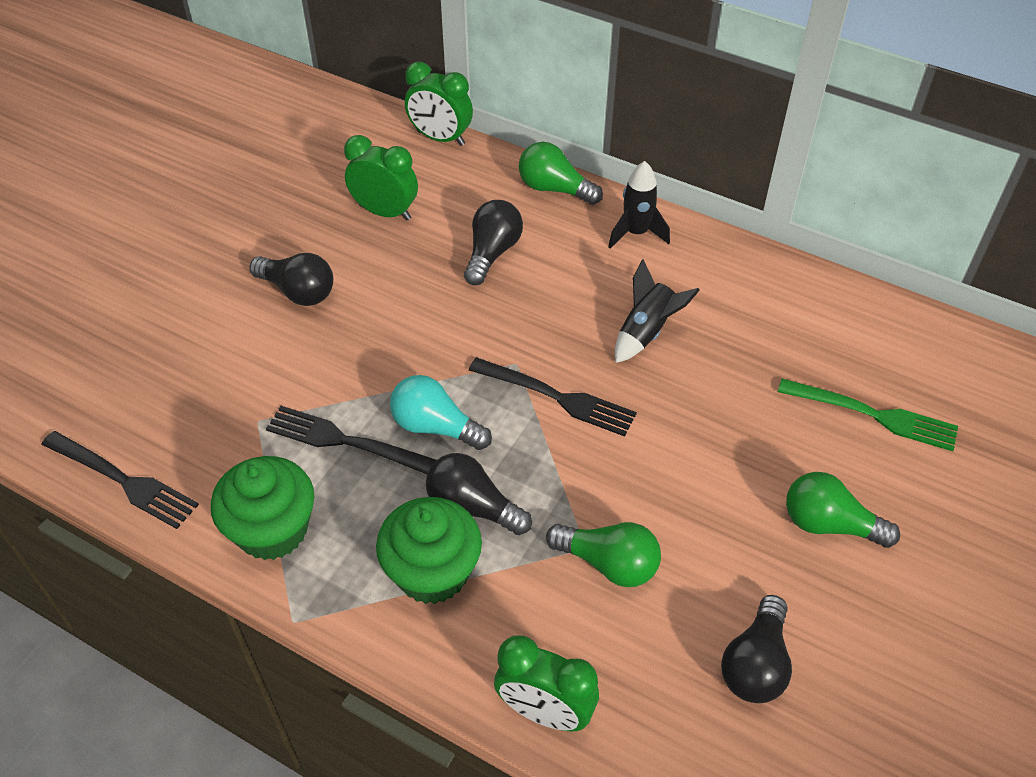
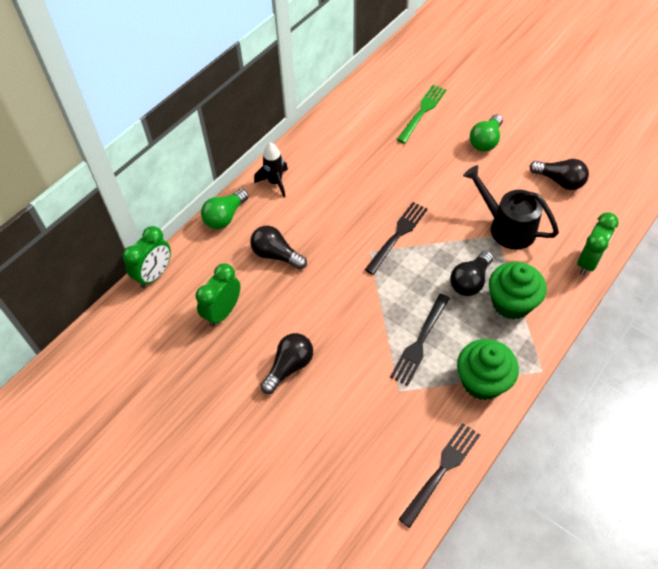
camera: 80 degrees left, 5 degrees up
(435, 427) = (413, 295): turquoise light bulb -> none
(608, 563) = (506, 227): green light bulb -> black watering can
(646, 332) = (354, 189): black rocket -> none

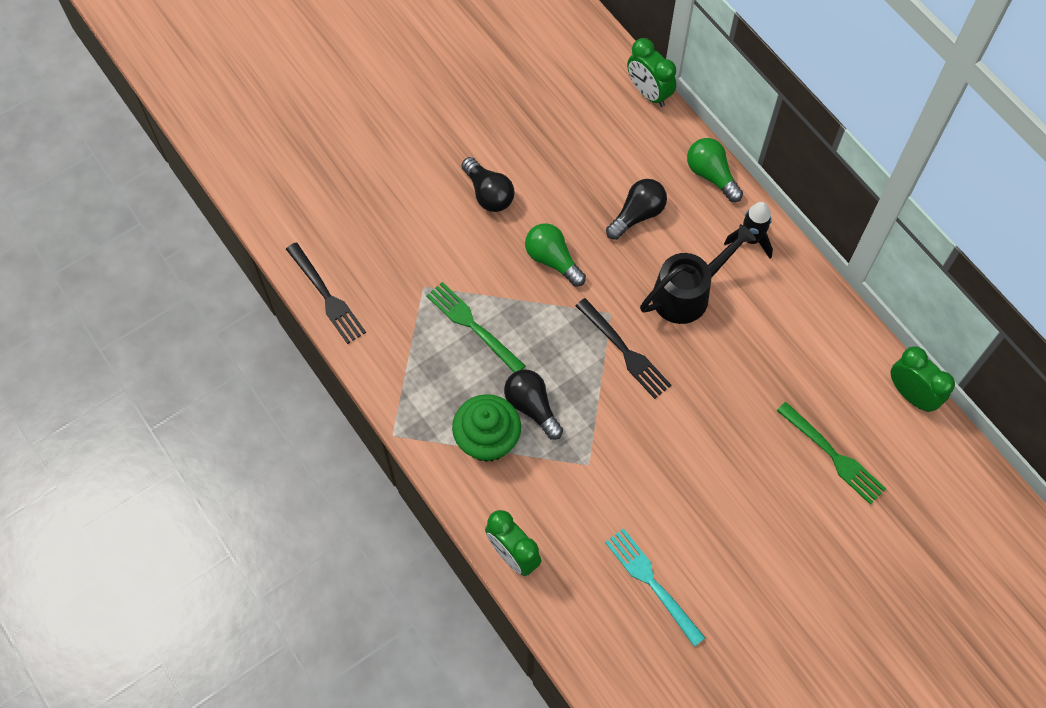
camera: 105 degrees right, 10 degrees up
(223, 312) = (577, 147): green clock -> green clock (911, 394)
(420, 341) = (473, 326): black fork -> green fork
(482, 381) = (403, 369): green cupcake -> none
(485, 141) = (753, 517): green light bulb -> green light bulb (552, 260)
(506, 227) = (597, 481): black watering can -> black watering can (688, 293)
(559, 181) = (652, 583): black light bulb -> turquoise fork

